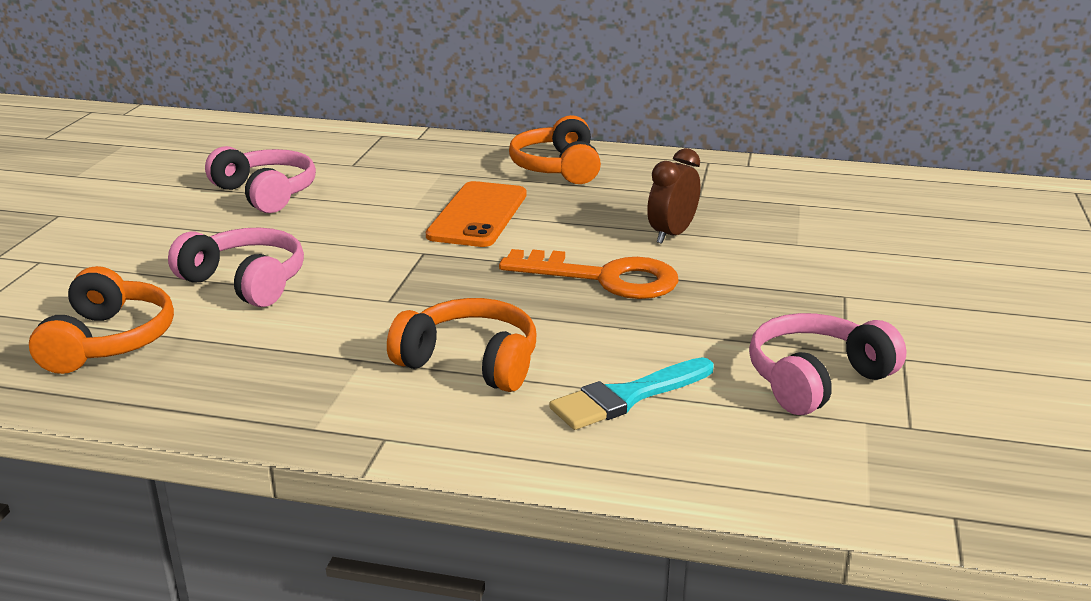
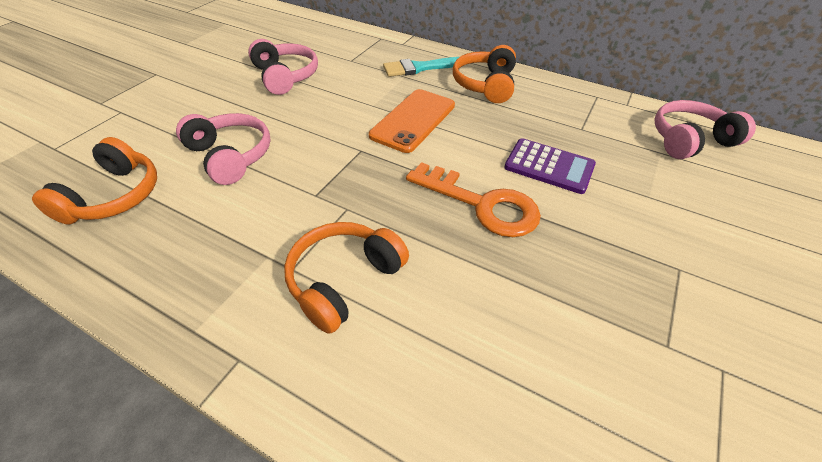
camera: 15 degrees right, 20 degrees up
(470, 362) = (344, 280): orange headphones -> orange headphones turned 90 degrees counterclockwise
(627, 397) = (453, 359): turquoise brush -> turquoise brush (420, 68)
(671, 234) = (549, 166): brown clock -> purple calculator
(816, 379) = (632, 380): pink headphones -> pink headphones (689, 140)

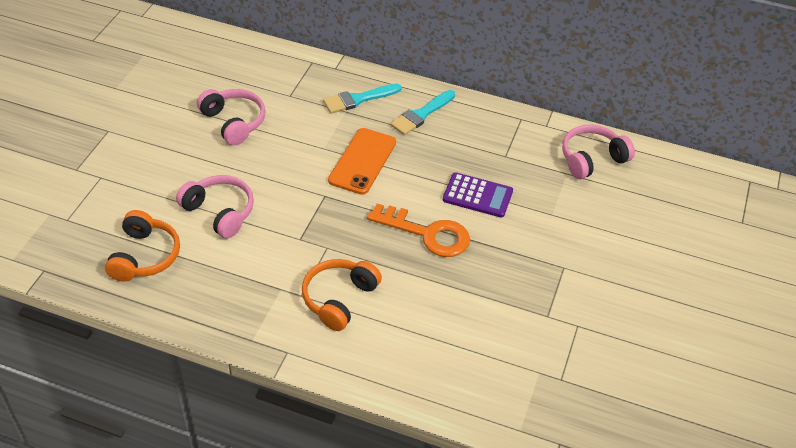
camera: 10 degrees left, 0 degrees up
(485, 85) = (421, 114): orange headphones -> turquoise brush

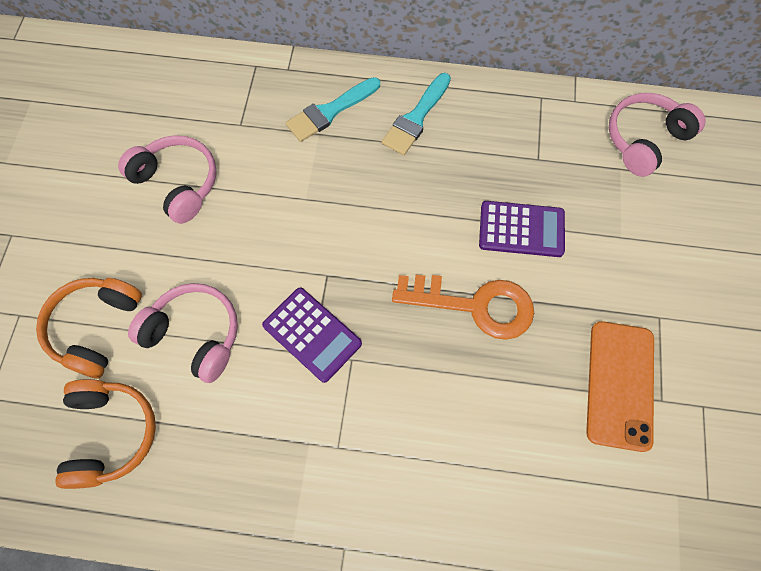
camera: 10 degrees left, 20 degrees up
(303, 227) = (312, 334): none -> purple calculator
(339, 299) = (390, 441): orange headphones -> orange headphones (95, 328)
(362, 161) = (361, 208): orange phone -> orange phone (620, 385)

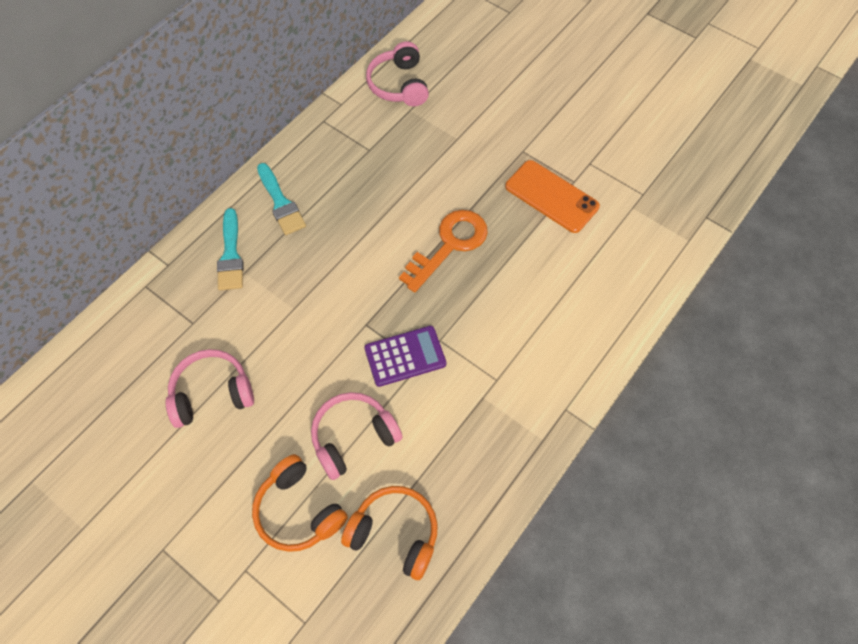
camera: 60 degrees left, 5 degrees down
(521, 229) = (414, 188): purple calculator -> none

